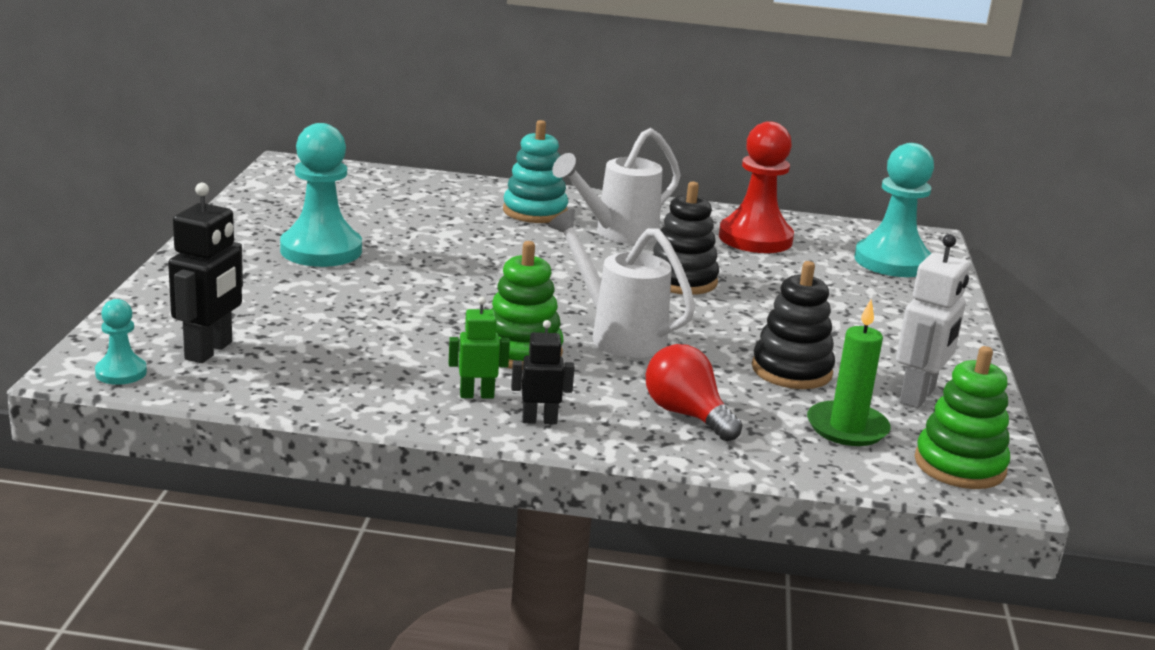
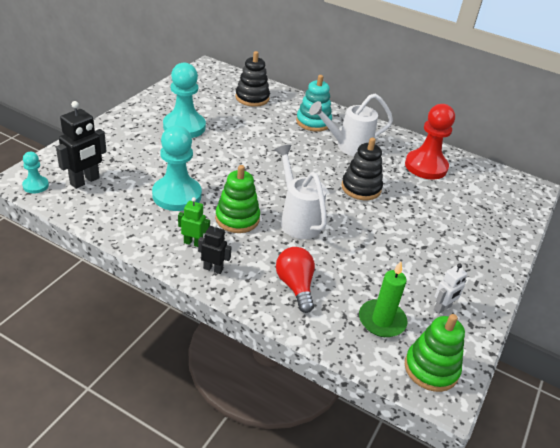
camera: 20 degrees right, 15 degrees up
(791, 370) = (378, 269): black stacking toy -> black stacking toy (252, 98)
(892, 262) = (498, 201): turquoise pawn -> turquoise pawn (177, 195)
(918, 396) = (442, 308): white robot -> white robot, size x0.59

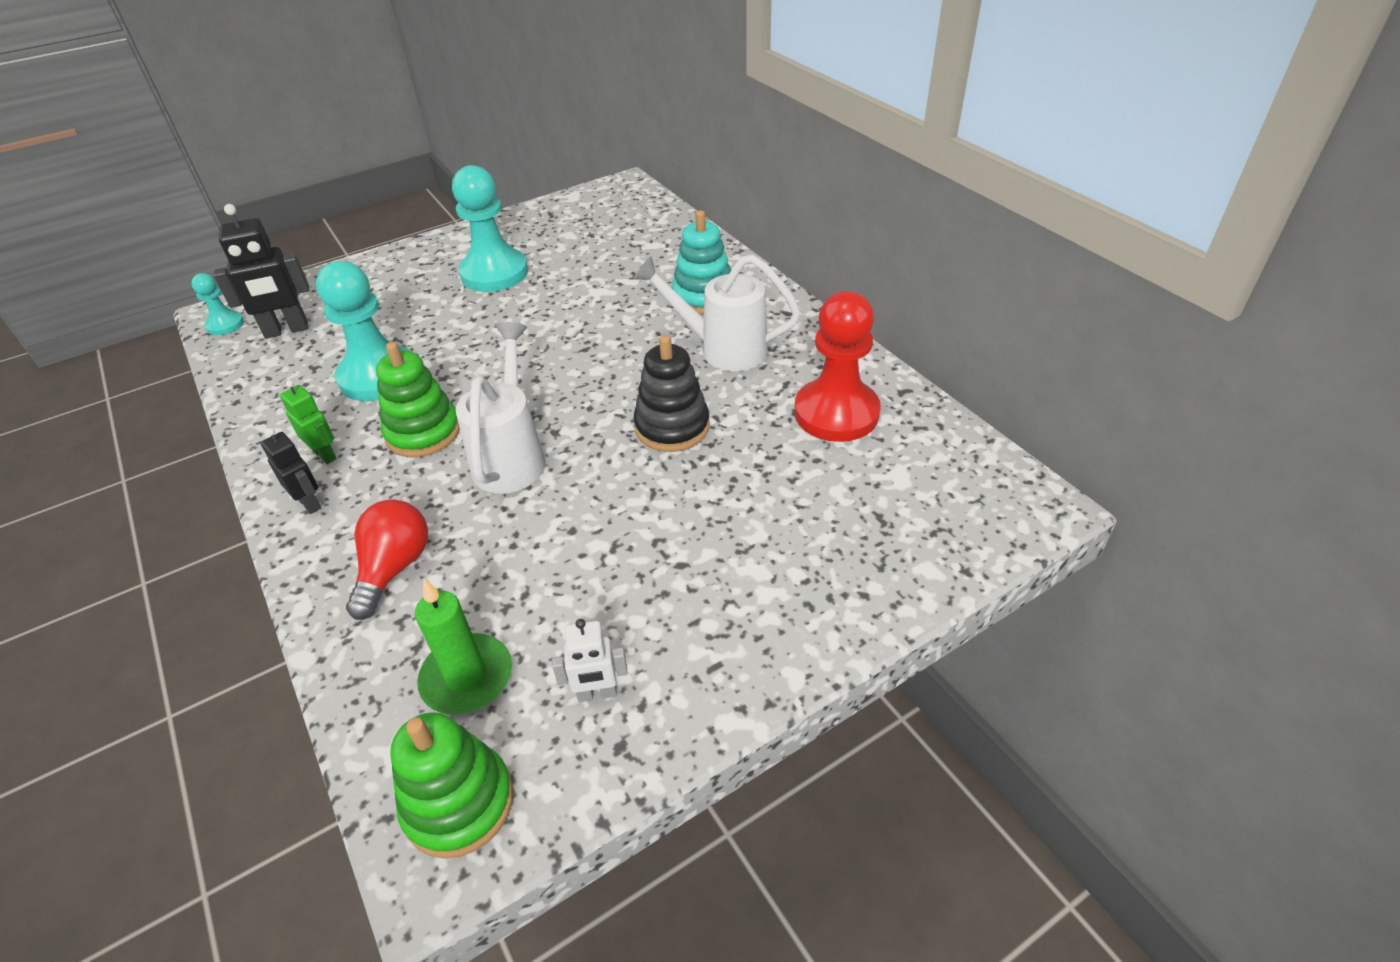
camera: 35 degrees right, 5 degrees up
(252, 98) = (642, 242): black stacking toy -> none

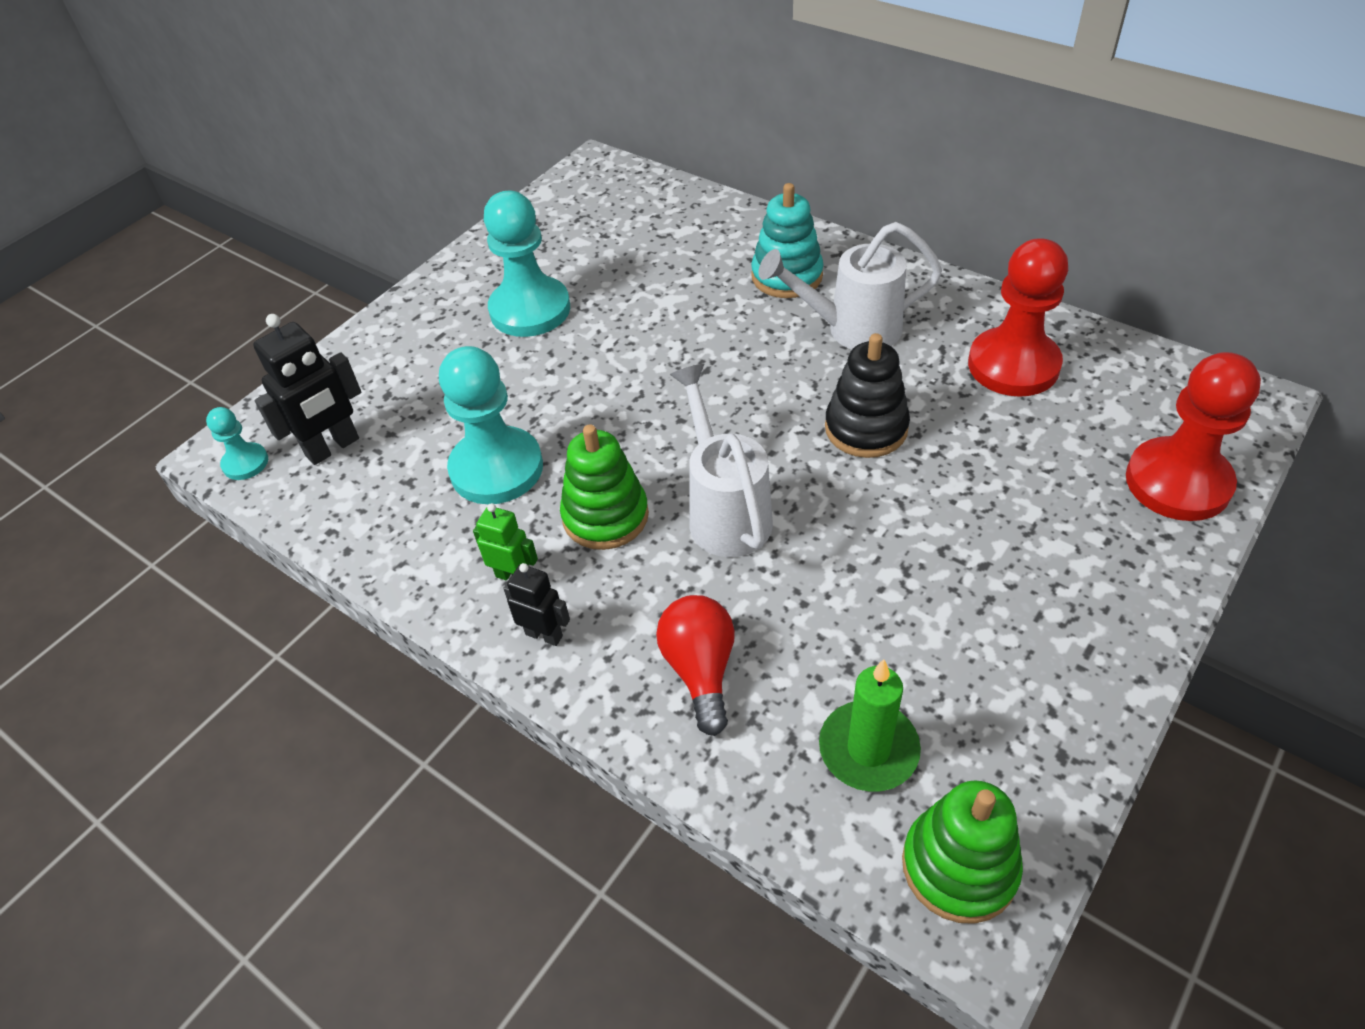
camera: 20 degrees left, 5 degrees up
(597, 694) = (1004, 716): white robot -> none
(909, 552) = (1177, 482): none -> red pawn

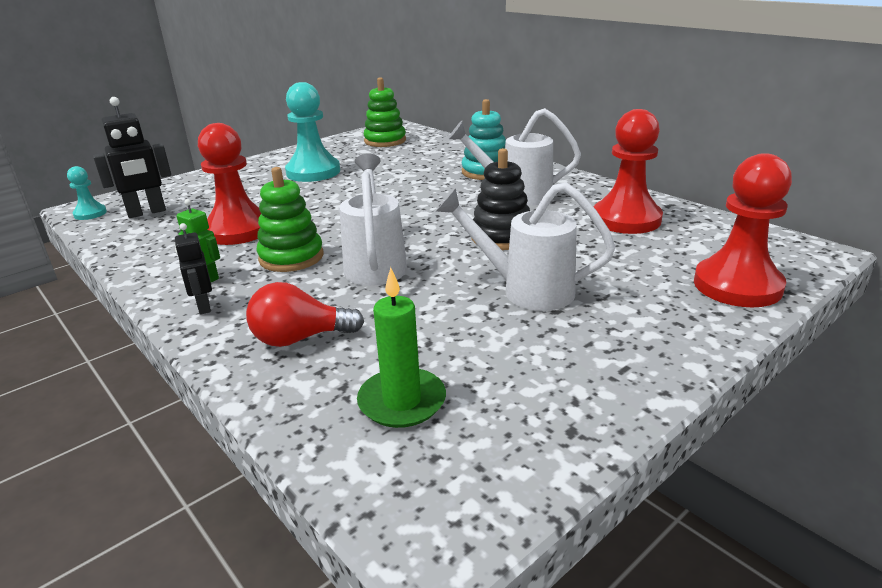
camera: 10 degrees right, 20 degrees down
(496, 468) = (238, 230): turquoise pawn -> red pawn
(544, 634) = (203, 306): black robot -> black robot turned 150 degrees counterclockwise
(700, 670) = (300, 338): red light bulb -> red light bulb turned 105 degrees counterclockwise
(935, 533) = (525, 290): none -> white watering can
(959, 866) = (437, 492): green stacking toy -> green stacking toy (385, 141)

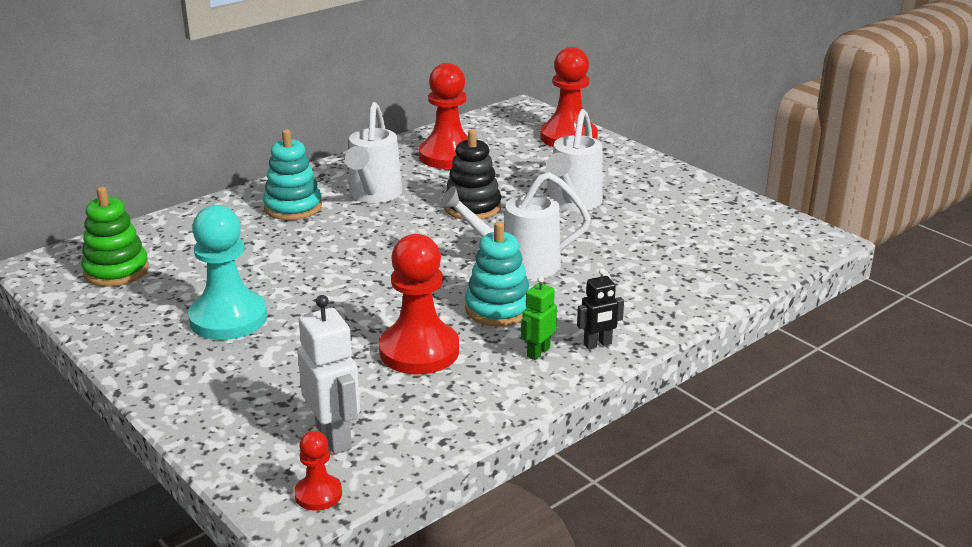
camera: 90 degrees left, 0 degrees up
(90, 213) = (318, 494): turquoise pawn -> red pawn
(147, 212) = (334, 437): black robot -> white robot
(291, 257) = (498, 309): green stacking toy -> turquoise stacking toy
(300, 338) = (647, 291): red light bulb -> none
(402, 401) = (717, 249): green candle -> none

